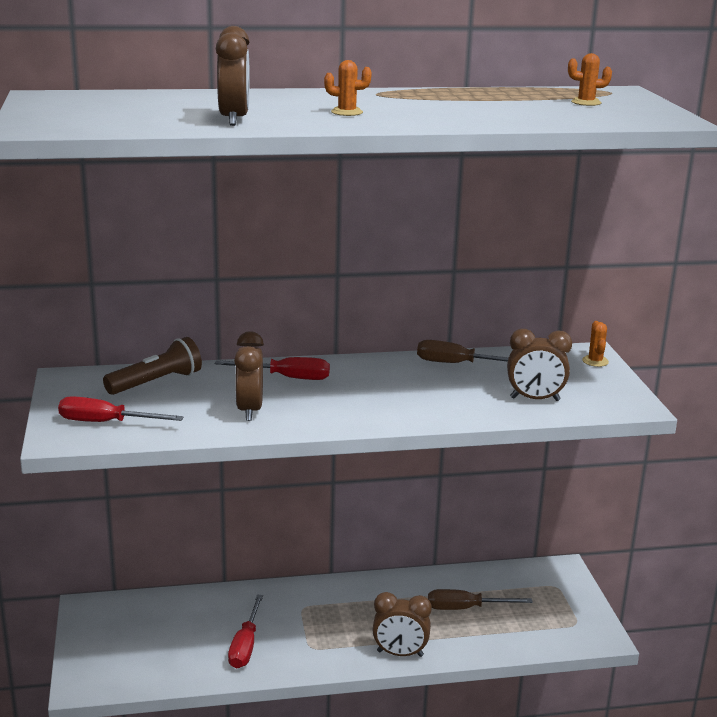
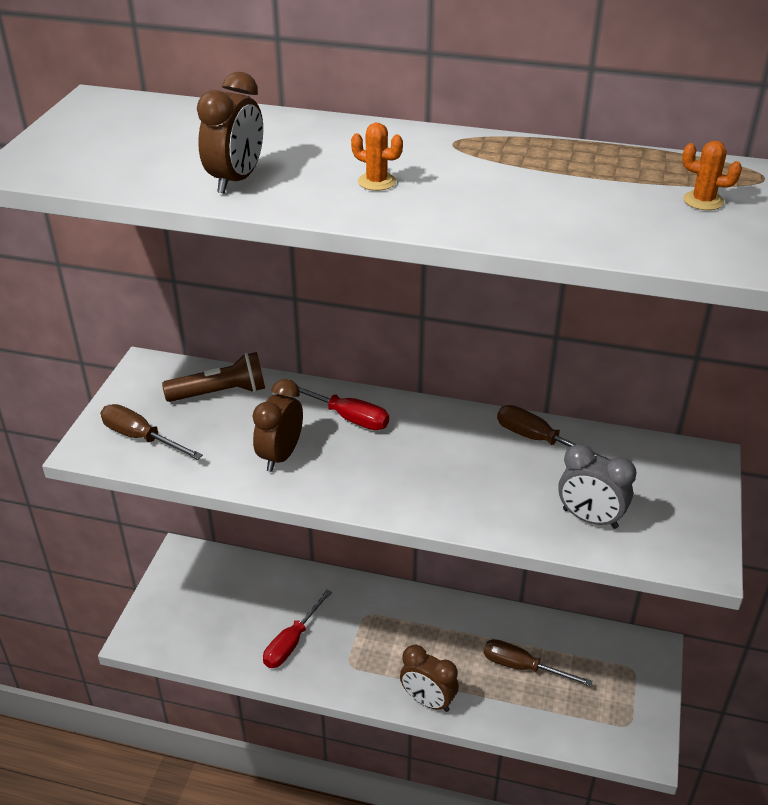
camera: 25 degrees right, 15 degrees up
(106, 422) = (141, 437): red screwdriver -> brown screwdriver
(535, 399) = (590, 518): brown clock -> grey clock
(595, 361) = (703, 475): orange cactus -> none

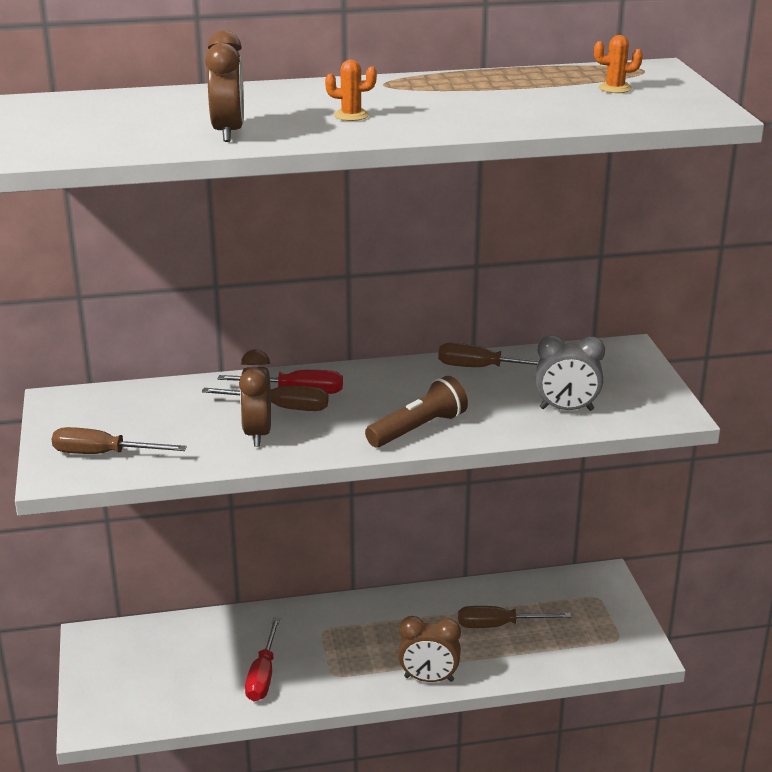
camera: 25 degrees left, 10 degrees down
(220, 393) = (155, 403): brown flashlight -> brown flashlight (418, 429)
(321, 431) = (281, 407): none -> brown screwdriver

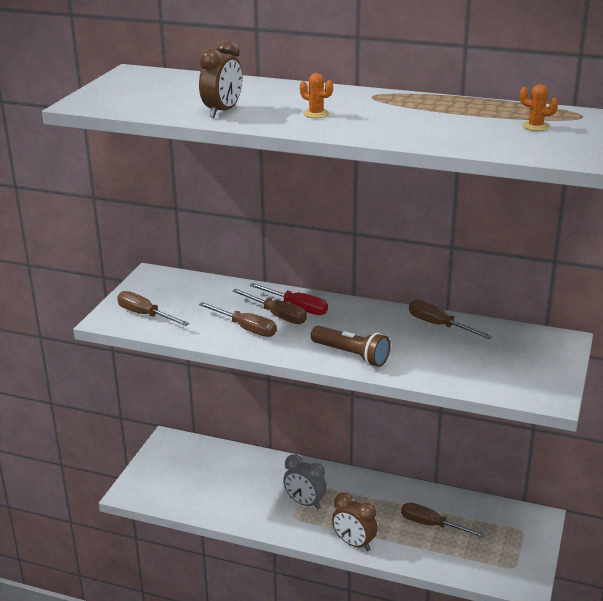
camera: 30 degrees right, 0 degrees up
(257, 434) = (246, 328): brown clock -> brown screwdriver
(263, 675) = (250, 501): red screwdriver -> none
(418, 429) = (351, 355): brown flashlight -> brown flashlight turned 45 degrees clockwise
(566, 409) = (470, 371): grey clock -> grey clock (305, 503)

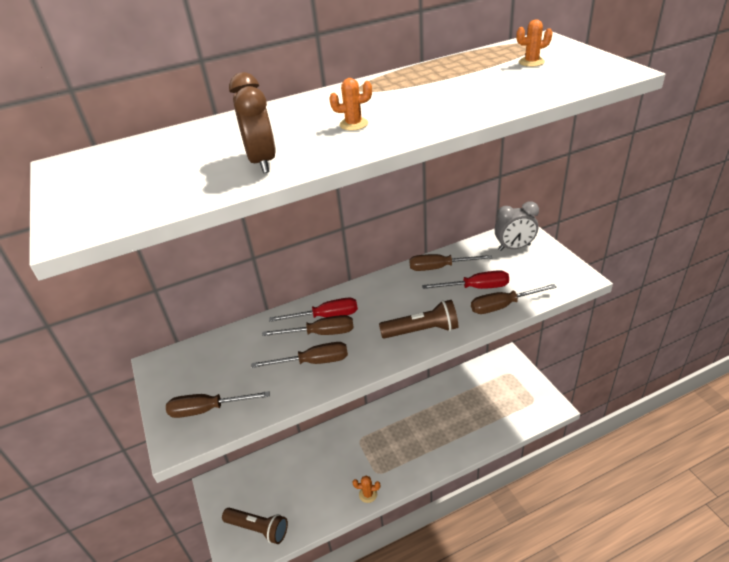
camera: 40 degrees left, 10 degrees up
(163, 487) = (258, 528): none -> brown flashlight
(268, 524) = (368, 494): none -> orange cactus
(305, 503) = (372, 456): grey clock -> grey clock (514, 247)
(354, 543) = (436, 460): brown clock -> none
(432, 525) = (462, 408): brown screwdriver -> brown screwdriver (502, 306)
(444, 354) = (476, 288): none -> red screwdriver

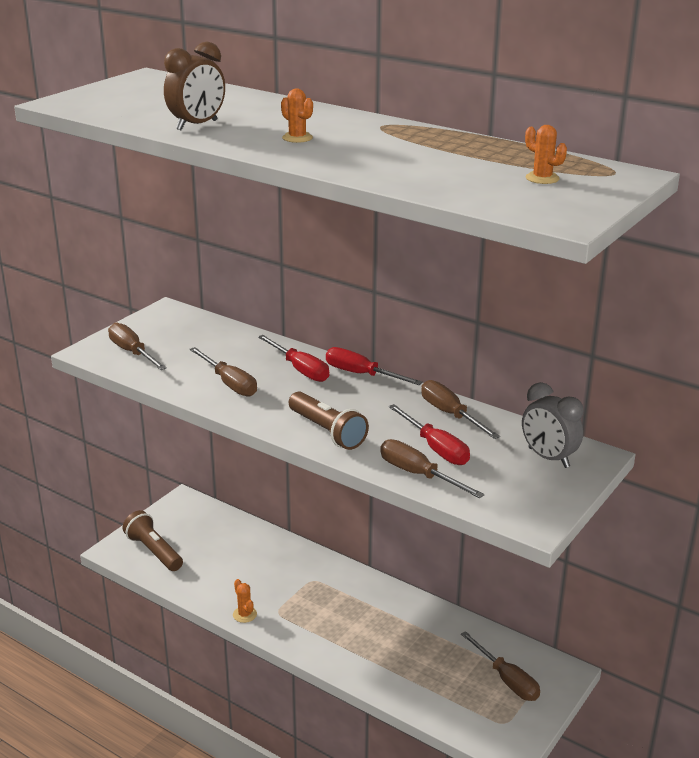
camera: 55 degrees right, 10 degrees down
(258, 528) = (154, 551): brown flashlight -> brown flashlight turned 150 degrees clockwise
(321, 333) = (272, 375): brown screwdriver -> brown screwdriver (507, 680)
(358, 289) = (361, 374): none -> red screwdriver

